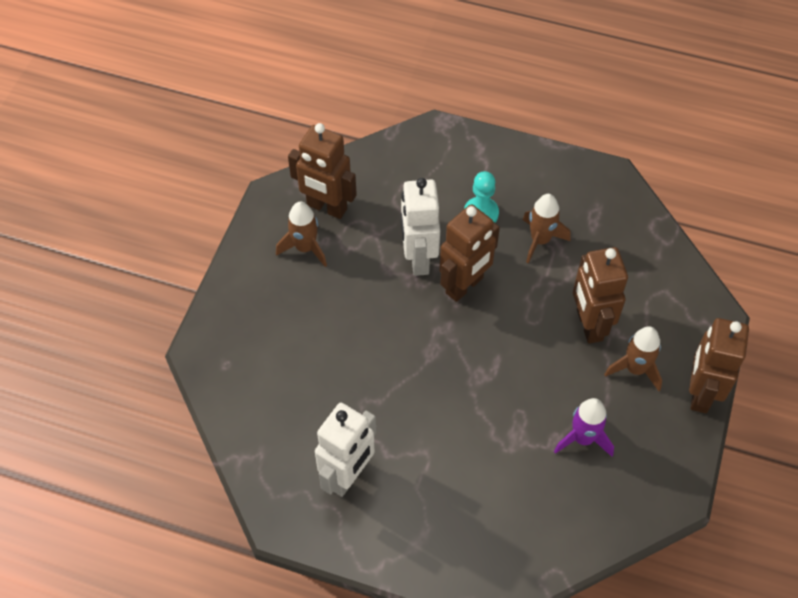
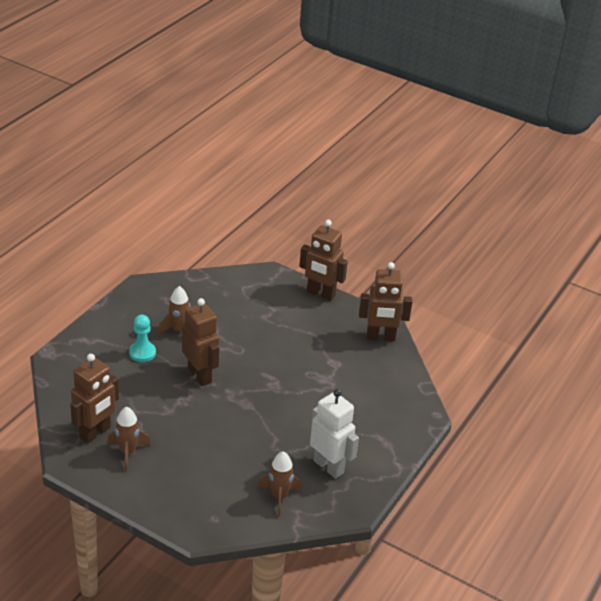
camera: 80 degrees left, 20 degrees down
(418, 259) = (166, 393): white robot -> none
(583, 438) = (335, 350): purple rocket -> none
(589, 325) = (255, 326): brown robot -> brown robot (380, 337)
(635, 369) = (294, 315): brown rocket -> brown rocket (279, 497)

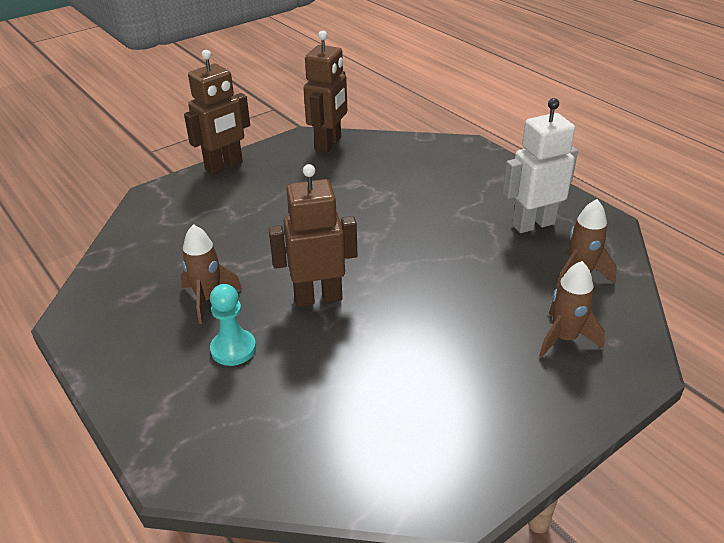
camera: 65 degrees left, 0 degrees up
(95, 433) = (397, 445): brown robot -> none
(128, 452) = (457, 411): brown rocket -> brown rocket (564, 338)

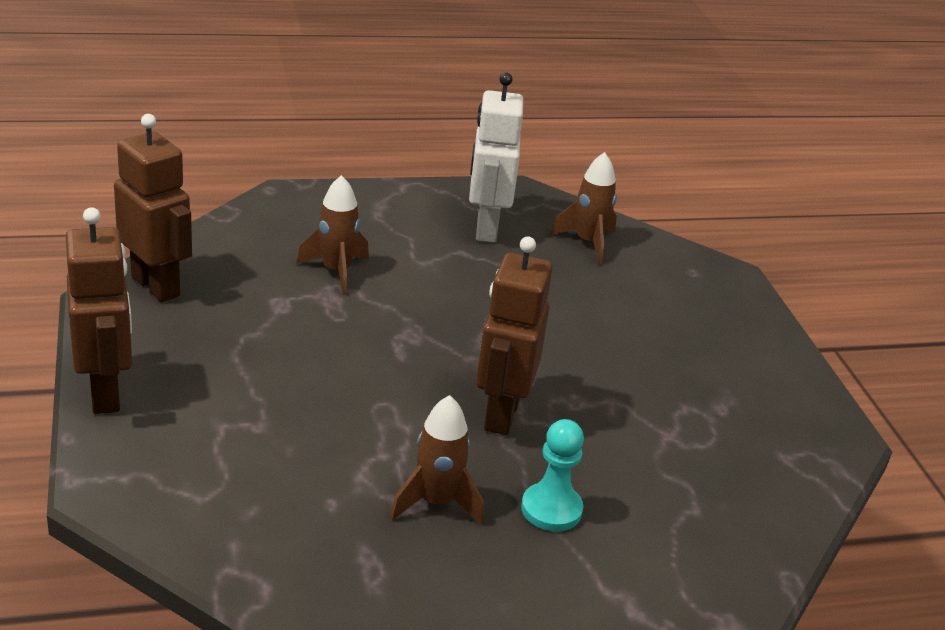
camera: 70 degrees left, 5 degrees down
(564, 338) = (674, 293): brown rocket -> brown rocket (336, 271)

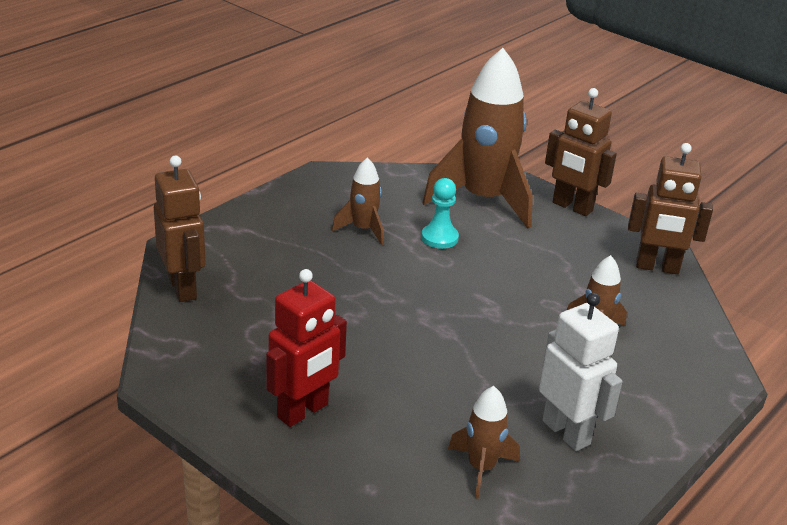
camera: 145 degrees right, 0 degrees up
(204, 463) = (483, 200): none -> brown rocket
(501, 414) = (383, 287): brown robot -> brown robot (183, 288)
(551, 509) = (305, 251): turquoise pawn -> turquoise pawn (439, 238)
(707, 342) = (303, 411): none -> red robot

